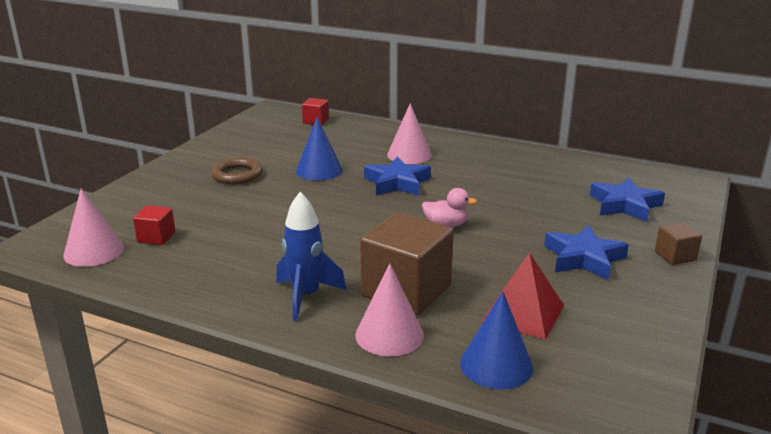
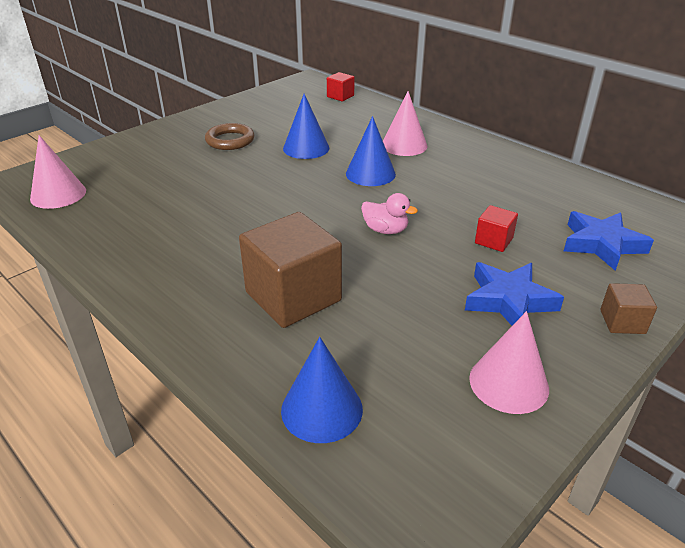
camera: 20 degrees right, 10 degrees up
(156, 237) = (117, 190): red cube -> red cube (493, 241)
(306, 296) = (195, 280): blue rocket -> none
(389, 335) = (241, 343): pink cone -> pink cone (508, 383)
(397, 183) = (370, 173): blue star -> blue cone
(523, 313) = (395, 352): red pyramid -> none

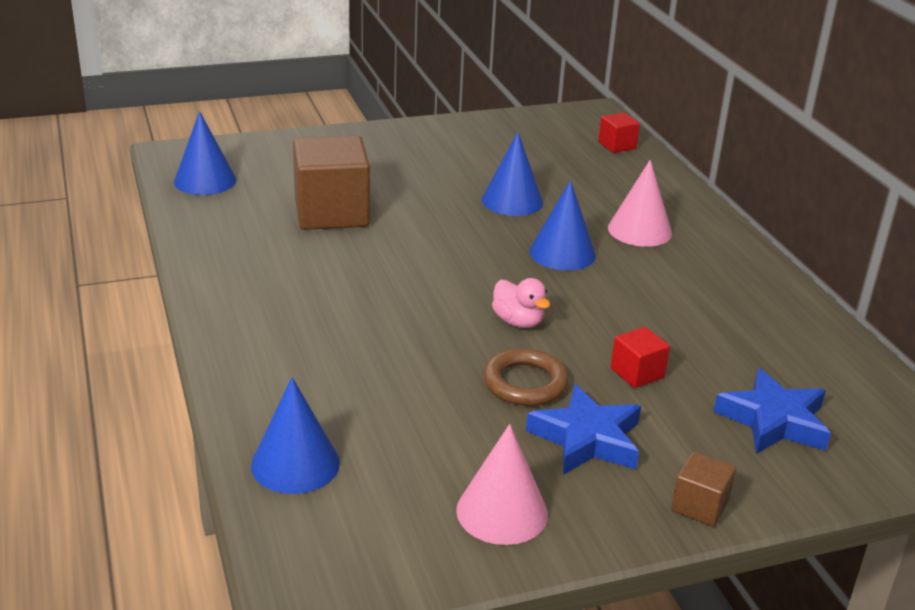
camera: 25 degrees right, 5 degrees down
(58, 194) = (205, 180): pink cone -> blue cone
(230, 140) = (430, 168): brown ring -> brown ring (525, 383)
(293, 296) = (356, 356): brown cube -> brown cube (331, 213)

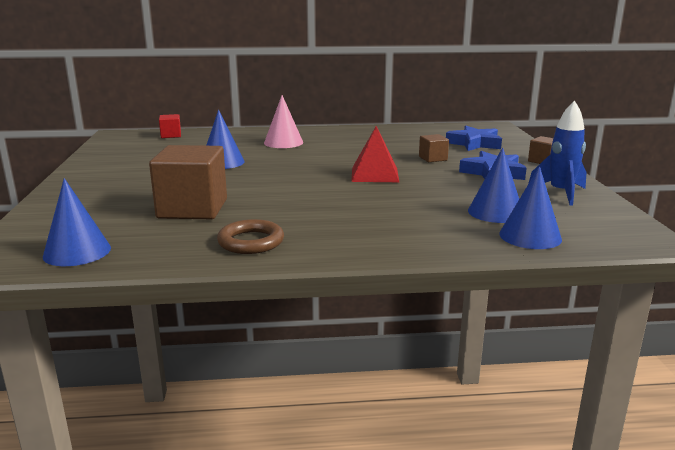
camera: 75 degrees left, 10 degrees down
(502, 512) = (560, 193): pink cone -> blue rocket
(518, 321) = (375, 174): pink duck -> red pyramid
(525, 383) = (441, 179): brown ring -> brown ring (251, 242)
(562, 253) = (299, 159): blue cone -> blue cone (495, 212)
(637, 373) = (433, 158): red cube -> brown cube

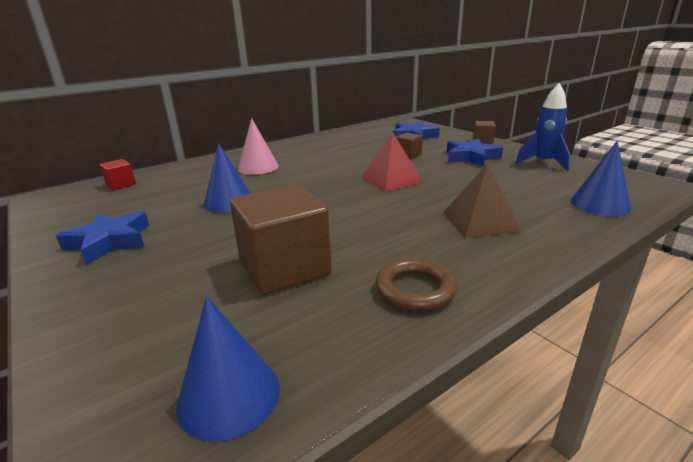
camera: 30 degrees left, 5 degrees up
(118, 169) = (109, 242): none -> blue star
(384, 219) = (480, 221): none -> brown pyramid
(495, 212) = (538, 190): blue cone -> none

